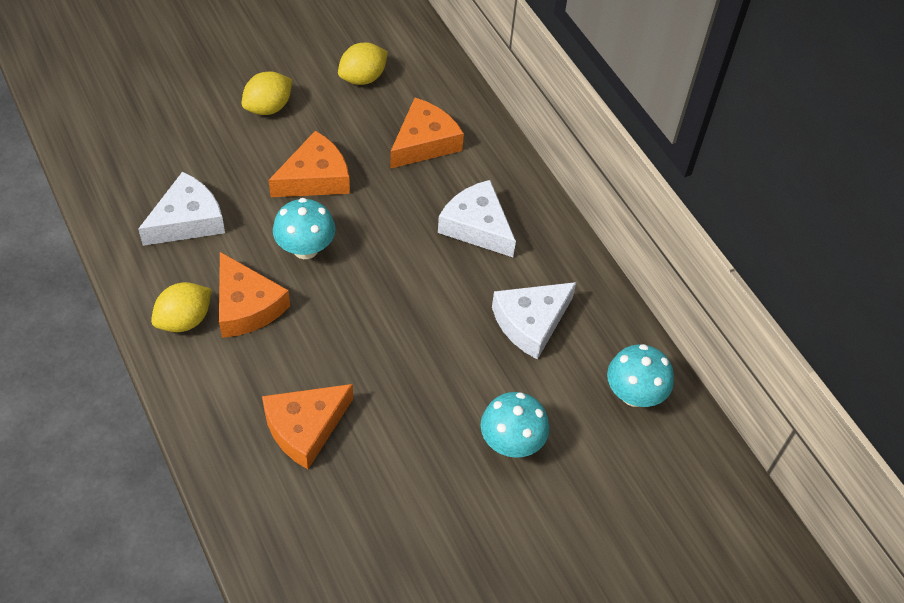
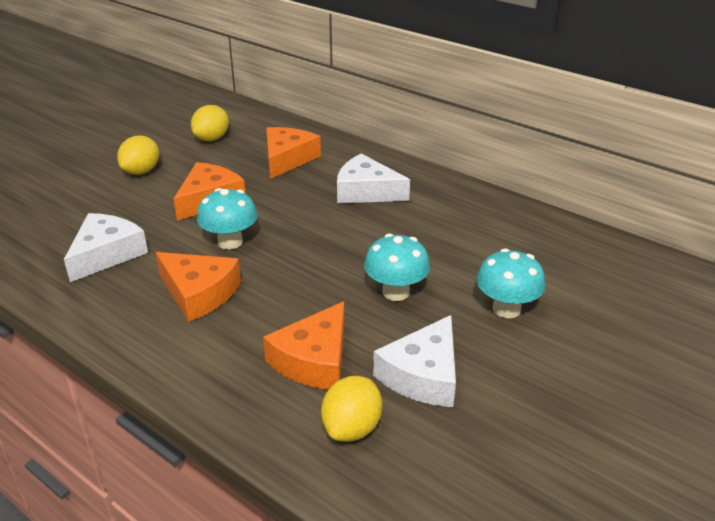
camera: 20 degrees left, 20 degrees down
(184, 320) = (142, 320): yellow lemon -> yellow lemon (352, 428)
(531, 323) = (455, 232): white cheese -> white cheese (423, 375)
(634, 394) = (573, 249): turquoise mushroom -> turquoise mushroom (396, 292)

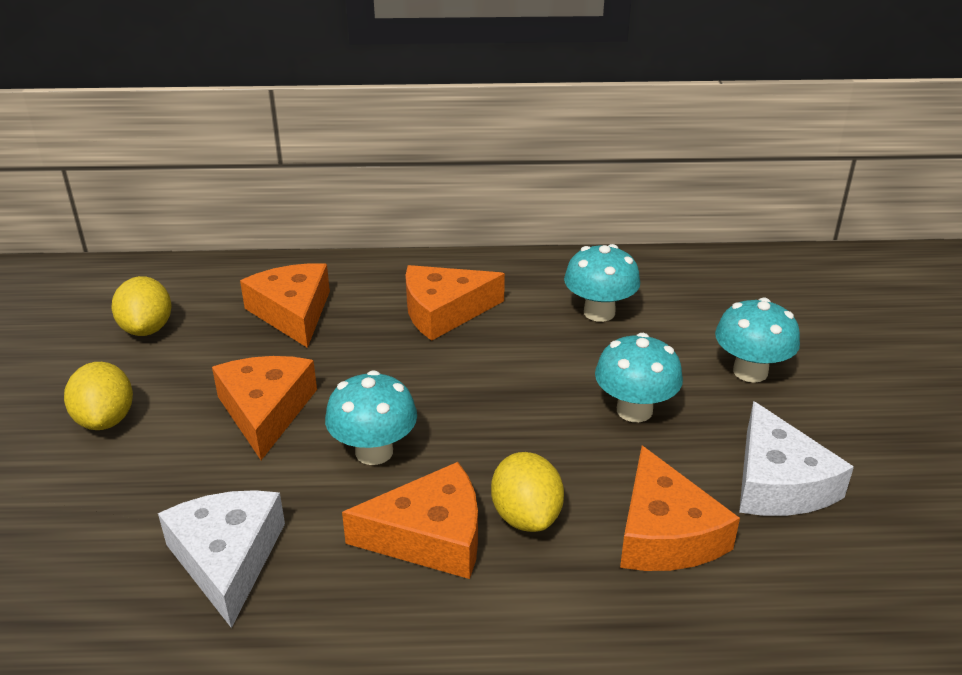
camera: 40 degrees left, 0 degrees up
(352, 428) = (799, 580): yellow lemon -> yellow lemon (526, 516)
(366, 191) = (444, 311): white cheese -> orange cheese
(458, 231) = (599, 312): none -> turquoise mushroom

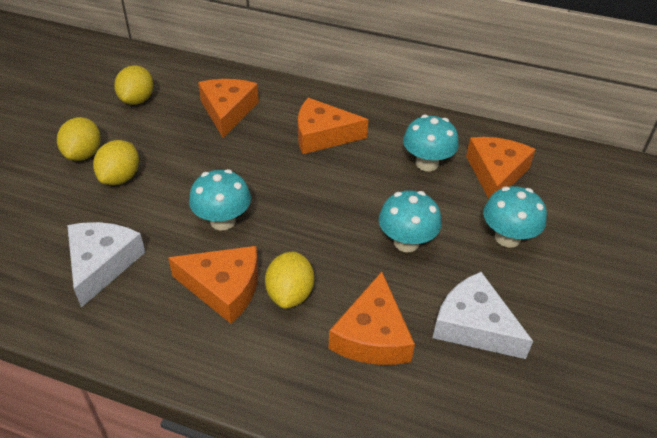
camera: 20 degrees right, 10 degrees up
(184, 436) = (120, 178): none -> yellow lemon
(266, 411) = (175, 174): orange cheese -> orange cheese (496, 173)
(778, 482) = (474, 325): white cheese -> white cheese turned 120 degrees clockwise

